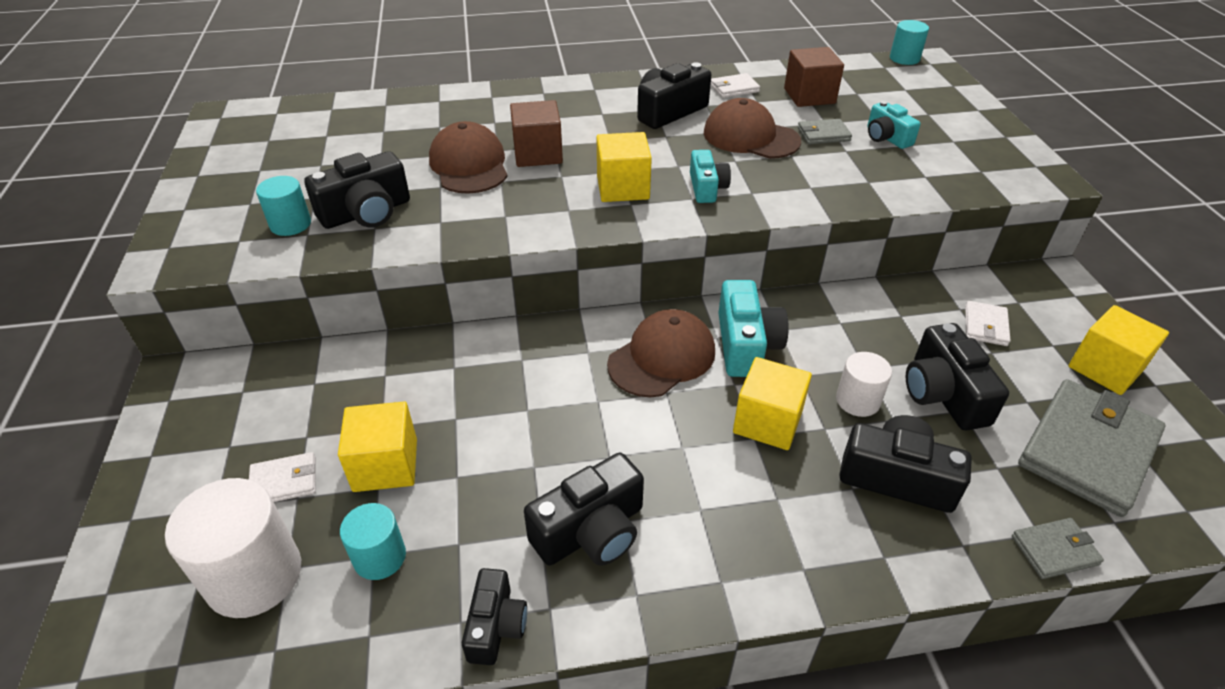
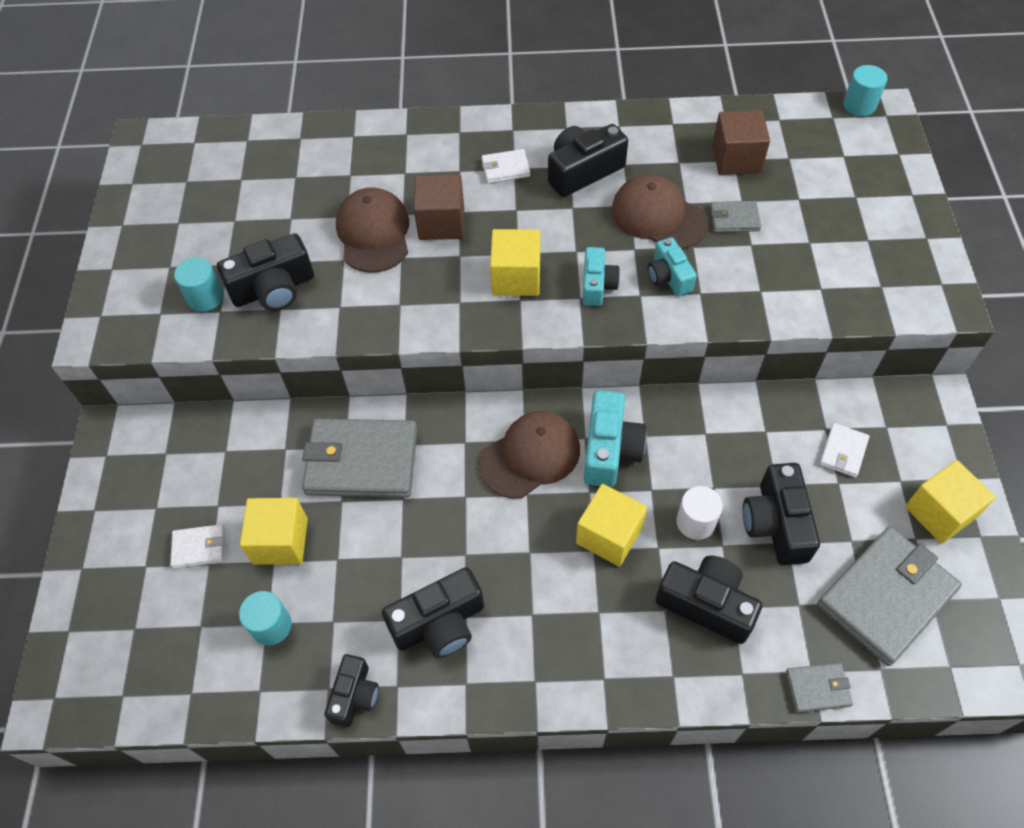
camera: 10 degrees right, 15 degrees up
(254, 576) = (176, 630): white cylinder -> none
(474, 378) = (361, 461): none -> grey wallet
(734, 88) = (659, 140): white wallet -> white wallet (505, 168)
(886, 137) = (799, 229): turquoise camera -> turquoise camera (669, 276)

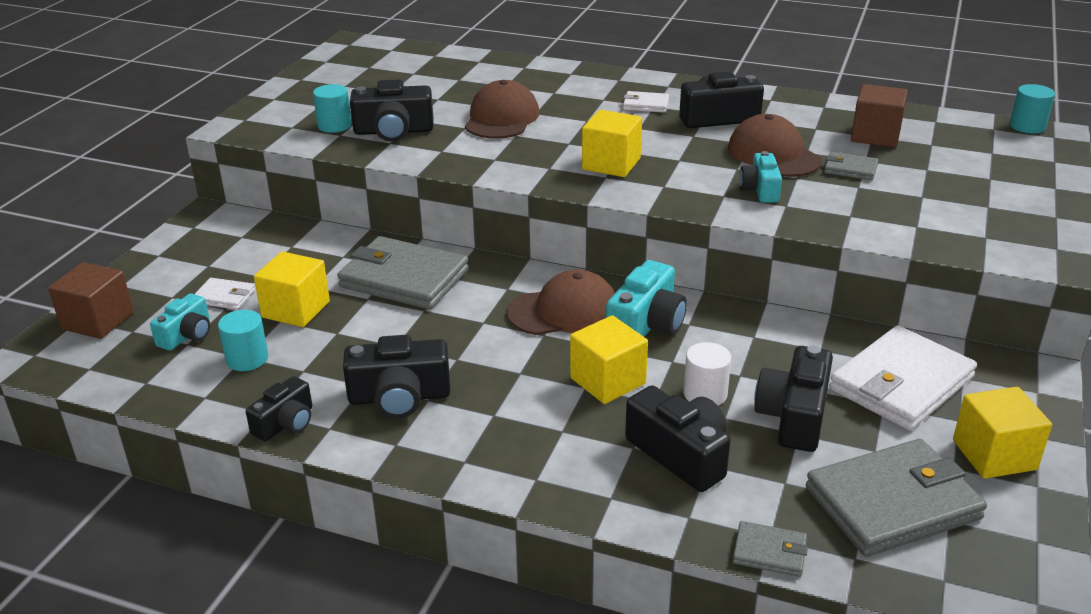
camera: 20 degrees right, 25 degrees down
(441, 223) = (565, 123): brown cube -> brown cube (98, 321)
(597, 285) = (685, 182): turquoise camera -> turquoise camera (187, 335)
(843, 452) = (901, 383): white wallet -> white wallet, size x2.16

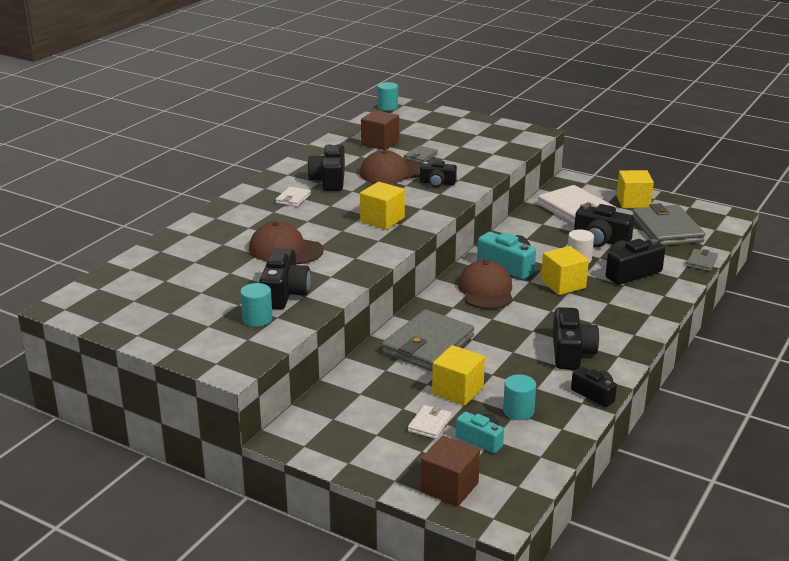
camera: 80 degrees left, 5 degrees down
(760, 190) = (437, 183): turquoise camera -> black camera

